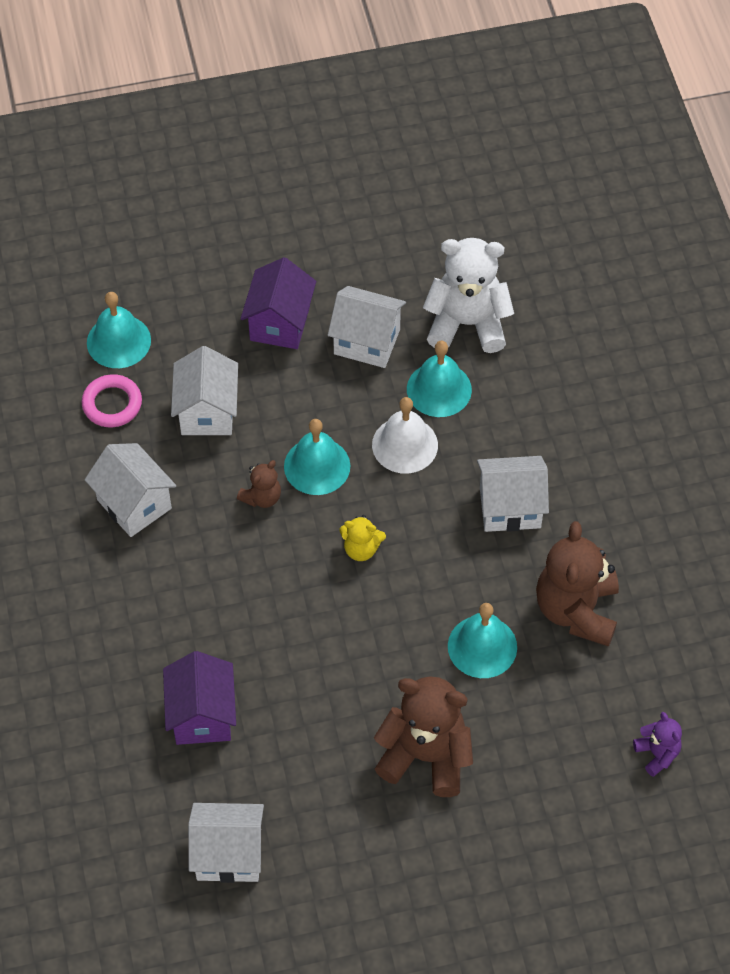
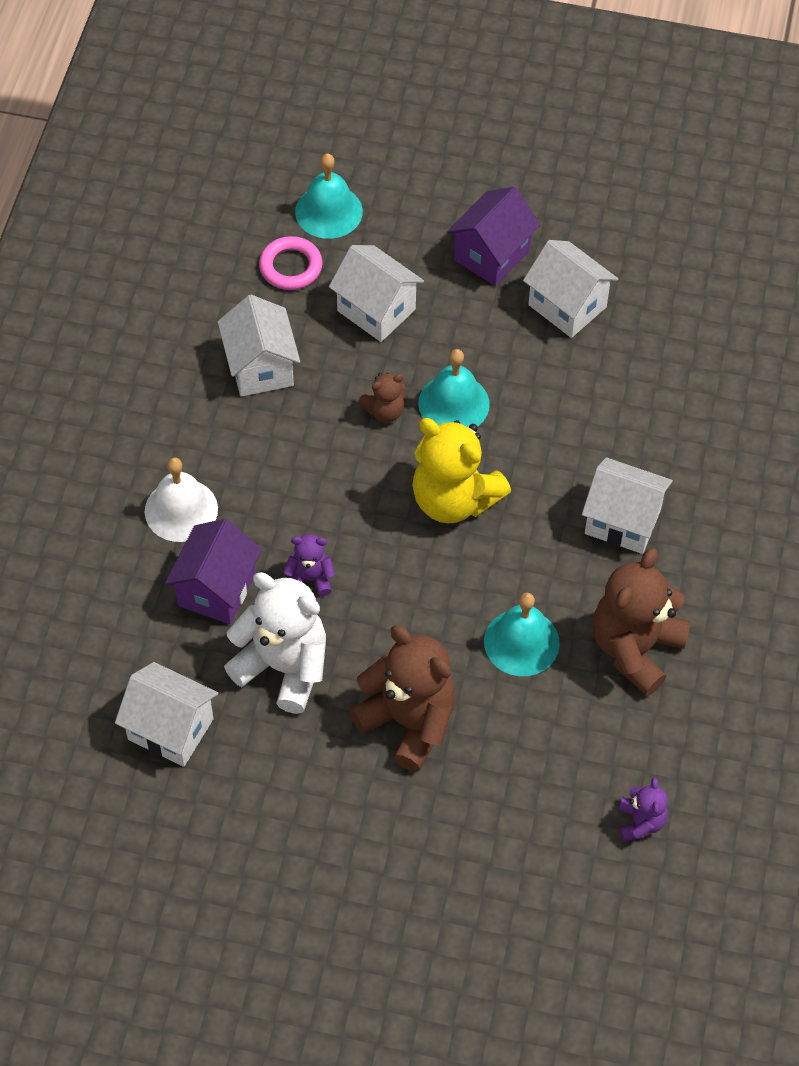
camera: 25 degrees right, 0 degrees up
(207, 412) = (376, 310): white house -> white house turned 75 degrees counterclockwise
(277, 670) = (310, 578): none -> purple teddy bear
(361, 549) = (454, 499): yellow teddy bear -> yellow teddy bear, size x2.03
(405, 445) = (551, 418): white bell -> white bell (181, 510)
(439, 389) = (614, 379): turquoise bell -> none
(467, 323) = (677, 328): white teddy bear -> white teddy bear (283, 667)

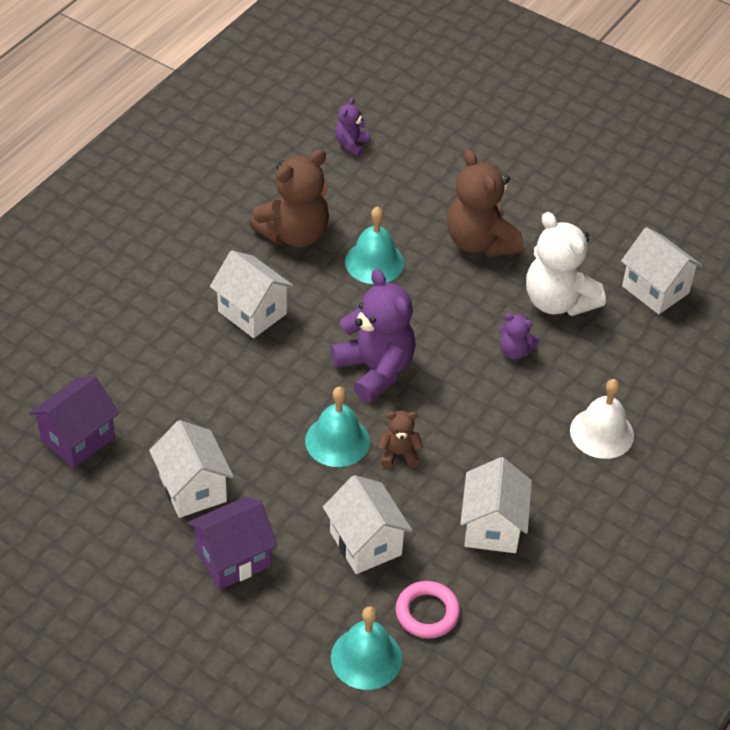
camera: 160 degrees left, 10 degrees down
(216, 589) = (591, 367): purple house -> purple house (78, 439)
(454, 499) = (375, 369): yellow teddy bear -> purple teddy bear

